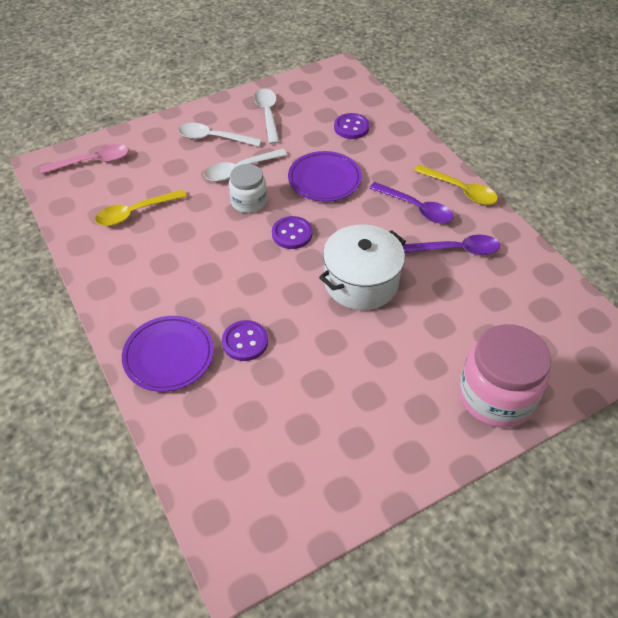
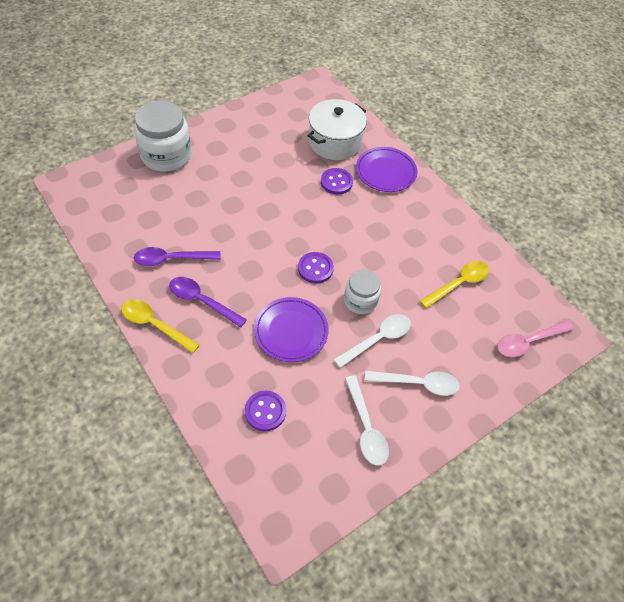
camera: 170 degrees right, 5 degrees up
(361, 282) = (254, 228): white pot -> white pot (335, 142)
(496, 396) = (166, 155): pink jar -> white jar

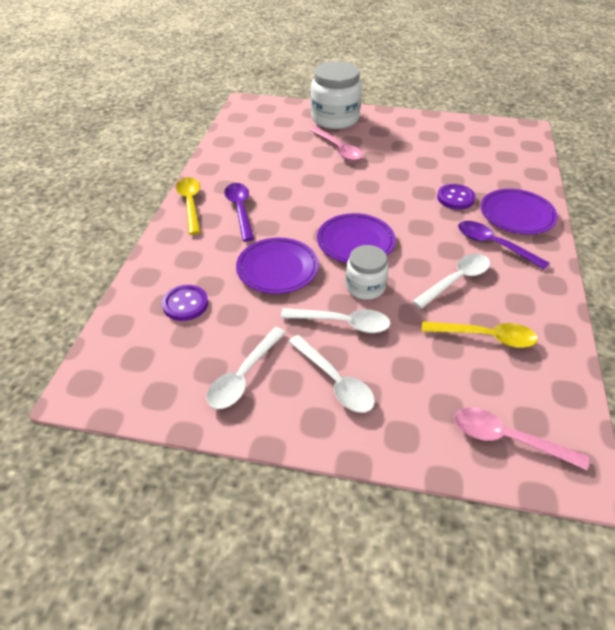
camera: 50 degrees right, 10 degrees down
(171, 259) = (254, 175): purple spoon -> purple spoon (493, 245)
(206, 188) = (338, 149): none -> pink spoon
(315, 268) = (355, 242): purple button -> purple plate
(335, 142) = (491, 172): white pot -> none
(404, 253) = (456, 280): none -> white spoon

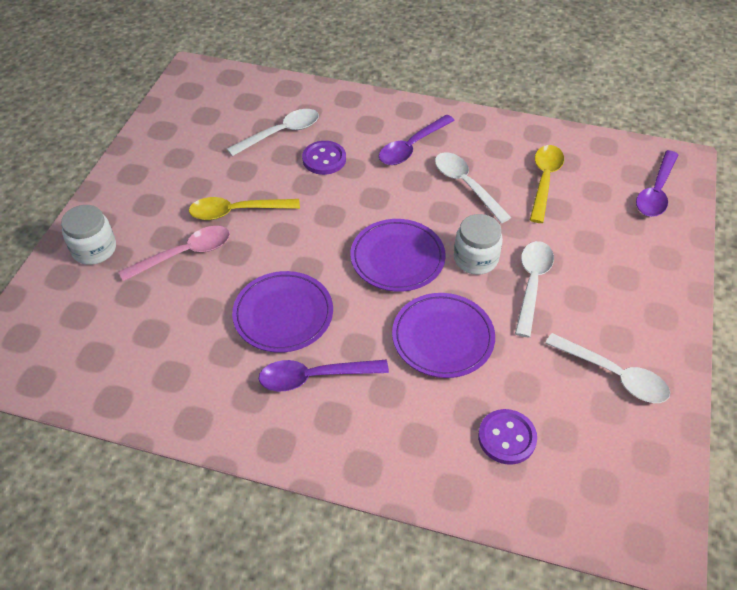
camera: 85 degrees left, 5 degrees up
(190, 204) = (289, 443): yellow spoon -> yellow spoon (237, 212)
(335, 118) = (94, 249): white jar -> white jar, size x0.59
(335, 381) = (611, 298): white spoon -> white spoon (281, 133)
(507, 439) = (656, 192): pink spoon -> purple spoon
(517, 215) = (363, 119): purple plate -> purple plate (283, 314)

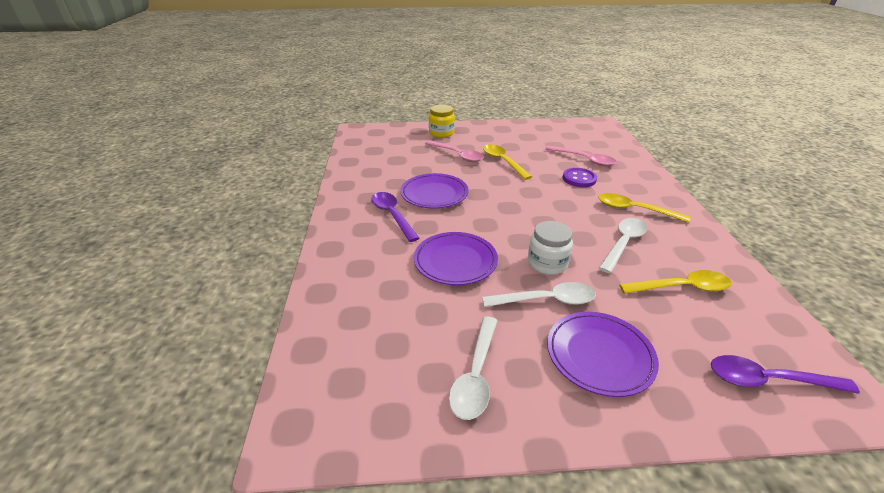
camera: 70 degrees right, 15 degrees down
(94, 249) = (441, 133): white jar -> yellow jar
(281, 133) = (584, 160): white spoon -> pink spoon
(397, 258) = (515, 226): purple plate -> purple plate (599, 355)
(411, 147) = (634, 210): purple spoon -> yellow spoon
(507, 438) = (376, 312): purple button -> none

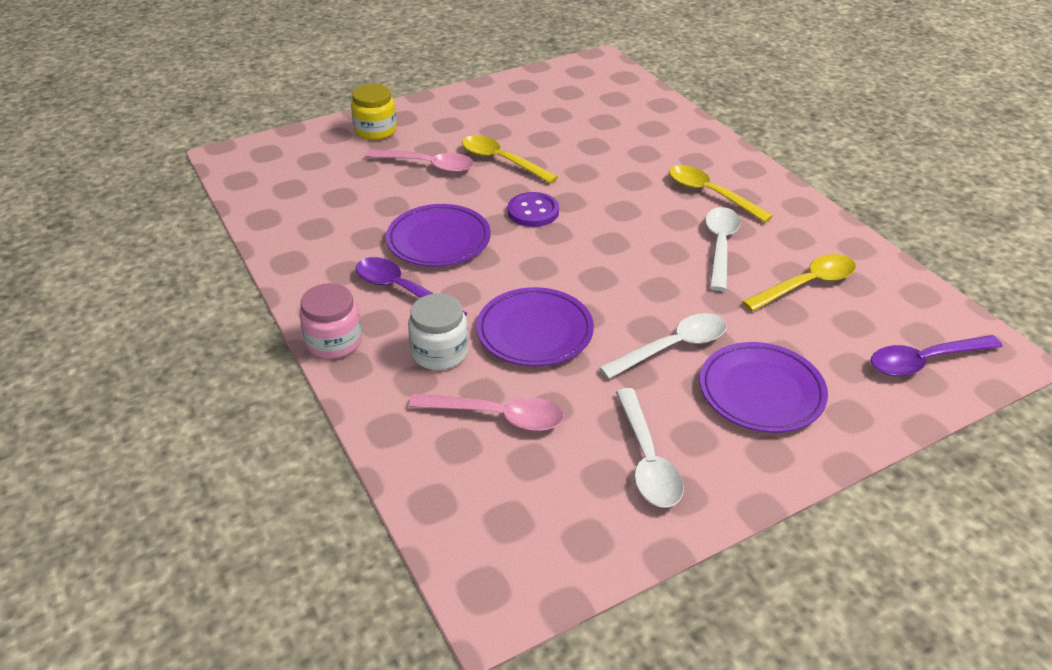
camera: 25 degrees left, 5 degrees up
(332, 232) = (334, 342): none -> pink jar
(547, 263) = (647, 299): white jar -> white jar (440, 352)
(579, 179) = (619, 164): purple button -> purple button (533, 211)
(584, 160) = (610, 130): pink spoon -> pink spoon (497, 416)
(634, 210) = (710, 194): yellow spoon -> yellow spoon turned 45 degrees clockwise

